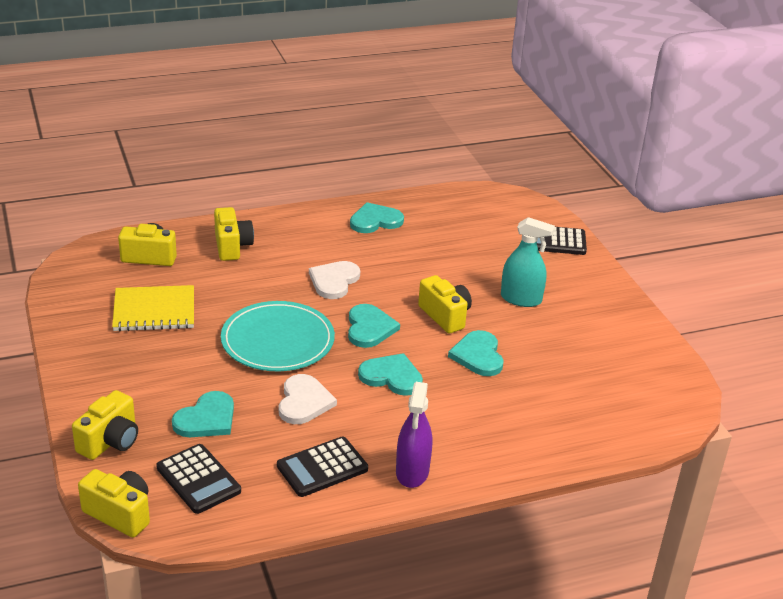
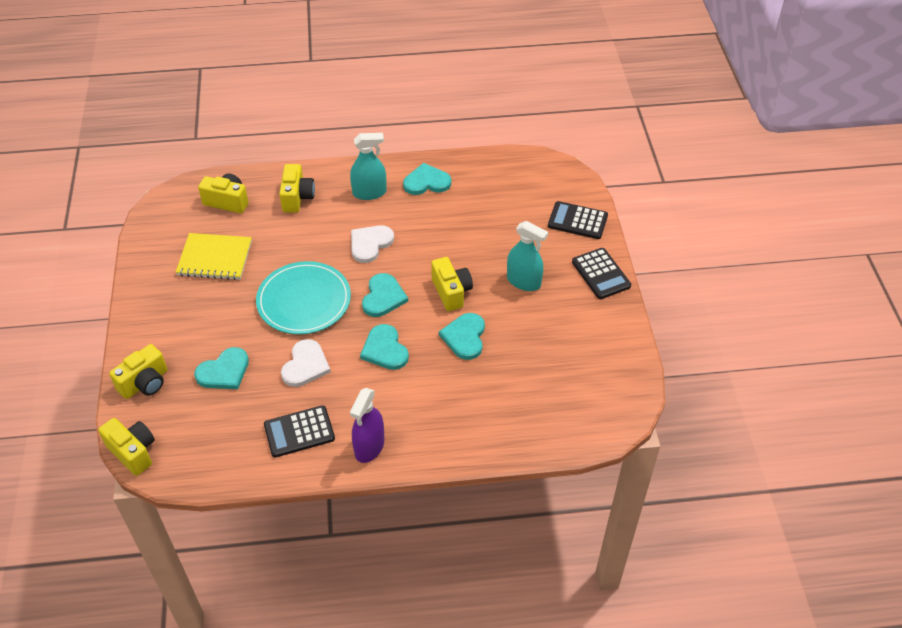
camera: 15 degrees right, 15 degrees up
(198, 479) = (200, 429): black calculator -> black calculator (601, 274)
(314, 235) = (369, 193): none -> turquoise spray bottle
(391, 376) = (385, 349): turquoise heart -> turquoise heart turned 150 degrees counterclockwise

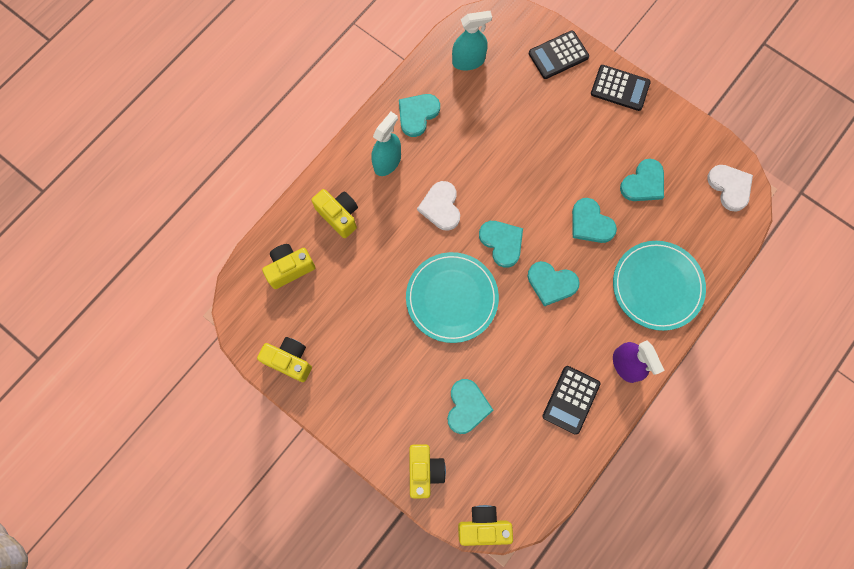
camera: 45 degrees left, 25 degrees up
(215, 258) = (344, 325): yellow notebook -> none
(305, 365) = (515, 347): white heart -> white heart (730, 187)
(451, 292) = (542, 195): yellow camera -> yellow camera (289, 360)
(463, 418) = (657, 286): none -> turquoise plate
(523, 281) = (578, 141): turquoise spray bottle -> turquoise spray bottle (468, 61)
(541, 345) = (643, 183): none -> turquoise heart

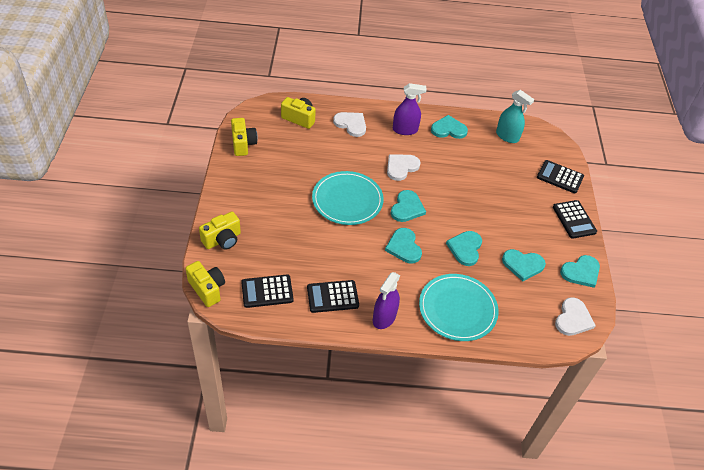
camera: 50 degrees right, 25 degrees down
(339, 215) = (351, 124): yellow camera -> white heart
(387, 162) = (405, 130): turquoise spray bottle -> purple spray bottle
(467, 407) = (282, 242): turquoise heart -> turquoise heart (581, 272)
(524, 464) = (267, 291): none -> black calculator

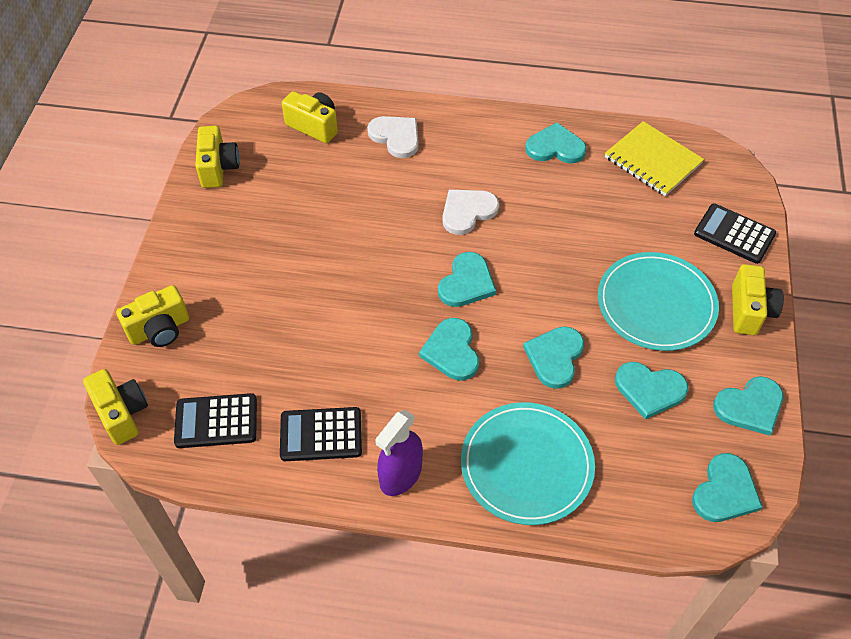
camera: 10 degrees right, 5 degrees up
(347, 200) = (370, 267): turquoise plate -> turquoise plate (656, 304)
(405, 130) = (483, 147): purple spray bottle -> none
(507, 136) = (653, 160): turquoise spray bottle -> yellow notebook
(573, 319) = (725, 491): white heart -> turquoise heart
(574, 219) = (749, 311): black calculator -> yellow camera

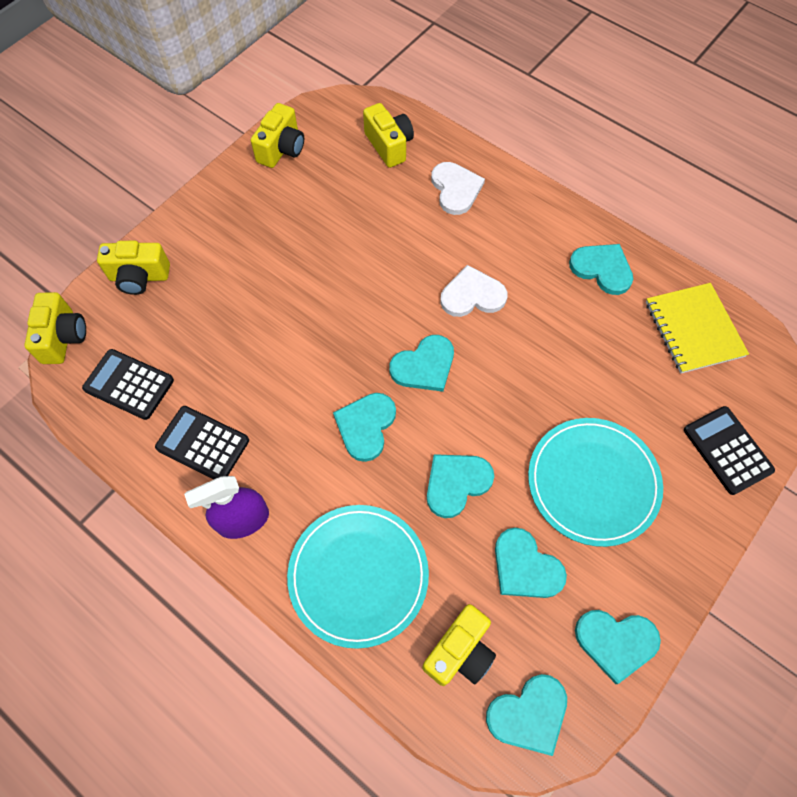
camera: 30 degrees right, 10 degrees up
(749, 311) = (686, 541): yellow camera -> yellow camera (460, 651)

